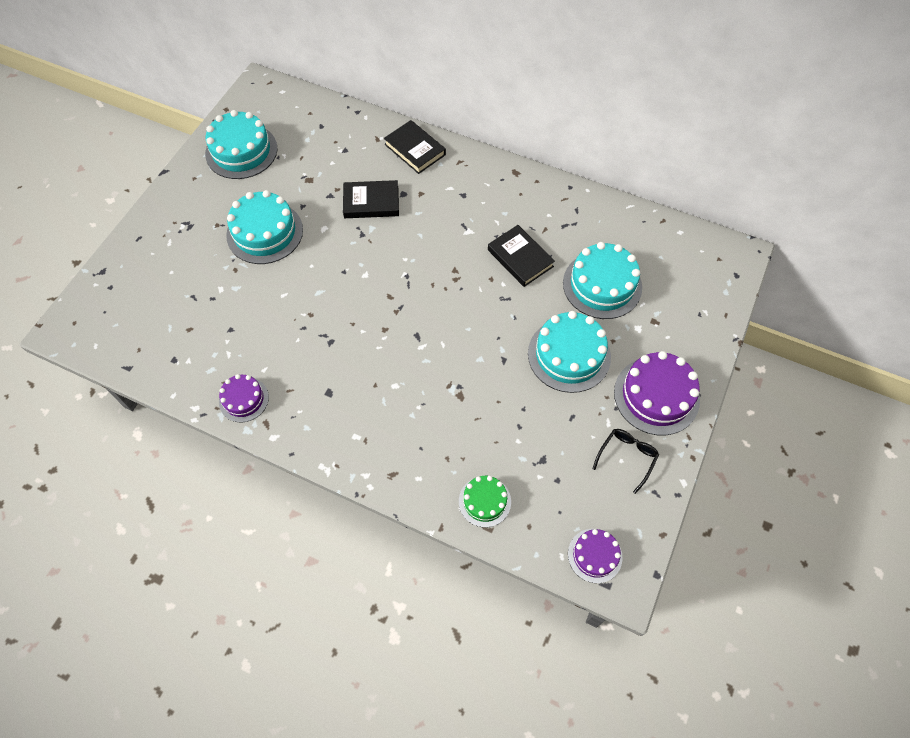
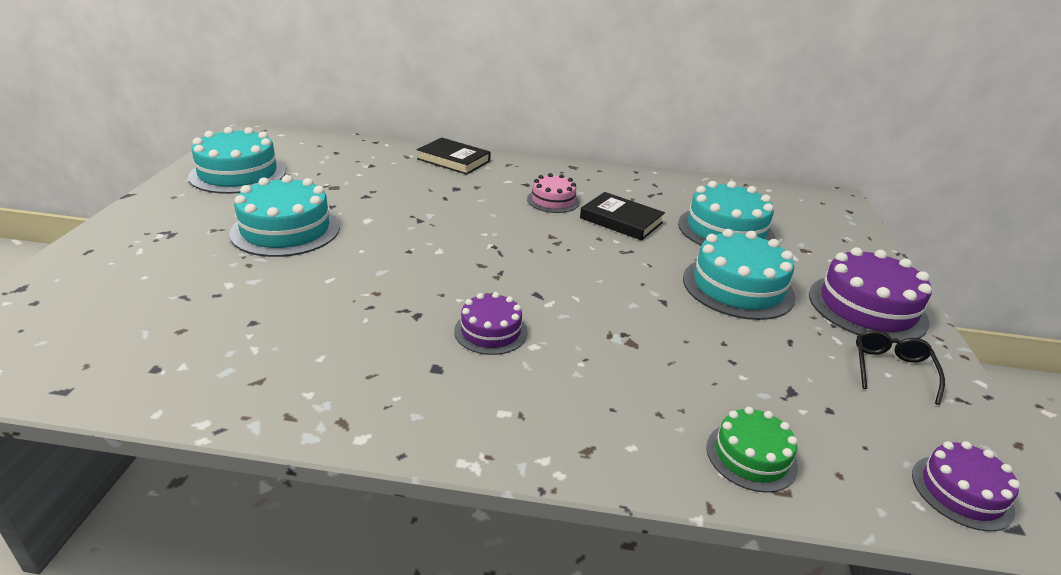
camera: 20 degrees left, 30 degrees down
(243, 399) = (293, 398): purple cake -> purple cake (491, 331)
(371, 202) = (420, 197): black book -> none
(476, 222) = (553, 200): none -> pink cake

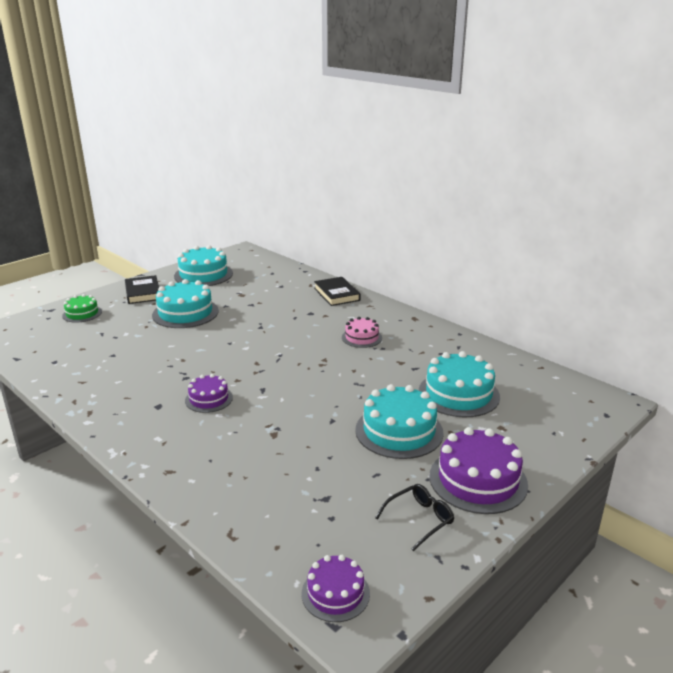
camera: 40 degrees right, 5 degrees down
(621, 220) = (388, 364): black book -> black book (143, 293)
(751, 456) = (244, 514): green cake -> green cake (82, 313)

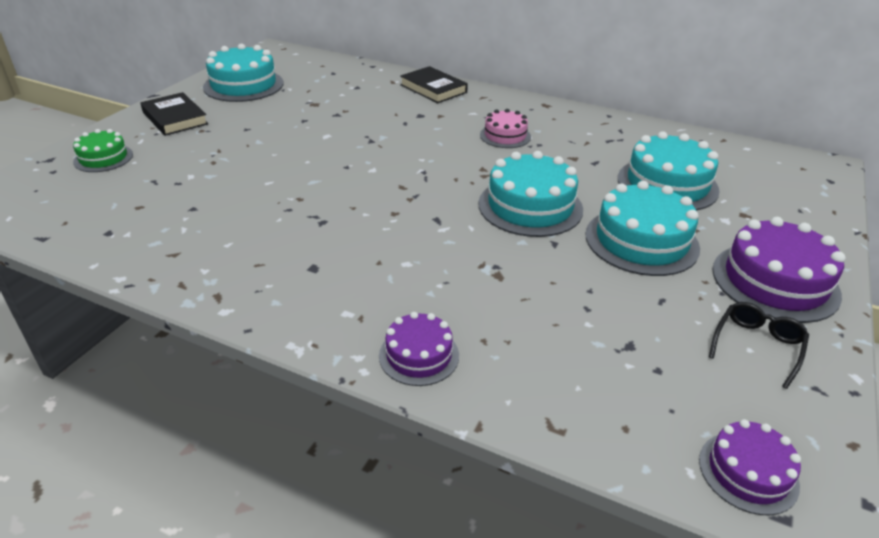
camera: 20 degrees left, 10 degrees up
(185, 313) = (256, 137): turquoise cake -> turquoise cake (530, 206)
(209, 399) = (376, 245): purple cake -> purple cake (419, 355)

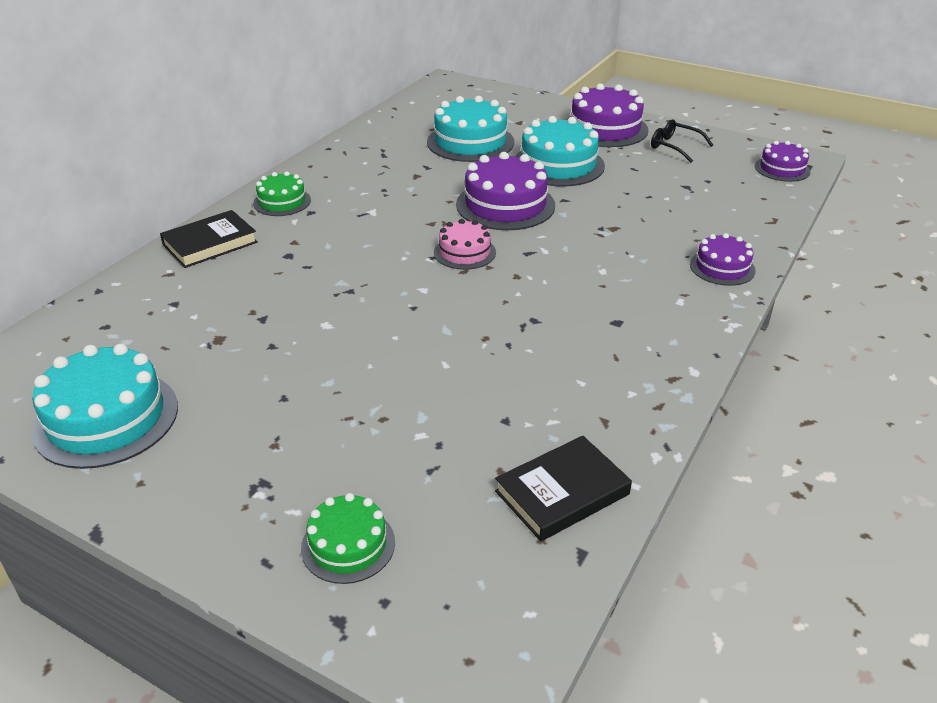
camera: 85 degrees left, 0 degrees up
(175, 118) = (216, 483): black book -> black book (562, 493)
(502, 106) = (282, 202): none -> green cake
(505, 136) = (359, 206): pink cake -> pink cake (464, 252)
(530, 206) = (505, 205): turquoise cake -> purple cake

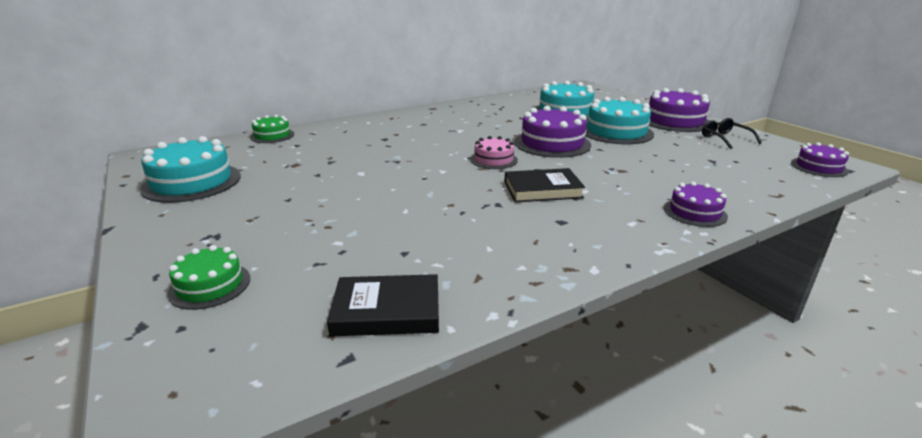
camera: 30 degrees right, 10 degrees down
(210, 243) = (351, 126): black book -> black book (542, 190)
(282, 202) = (413, 117): green cake -> green cake (272, 136)

